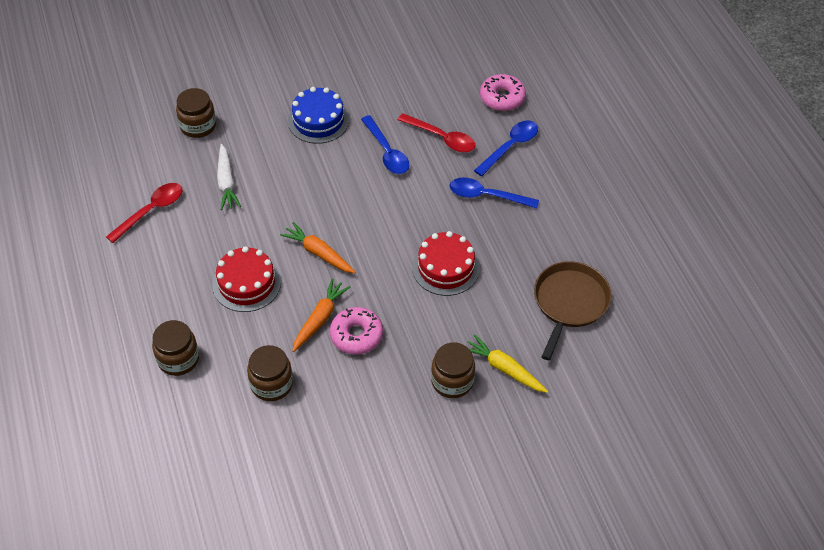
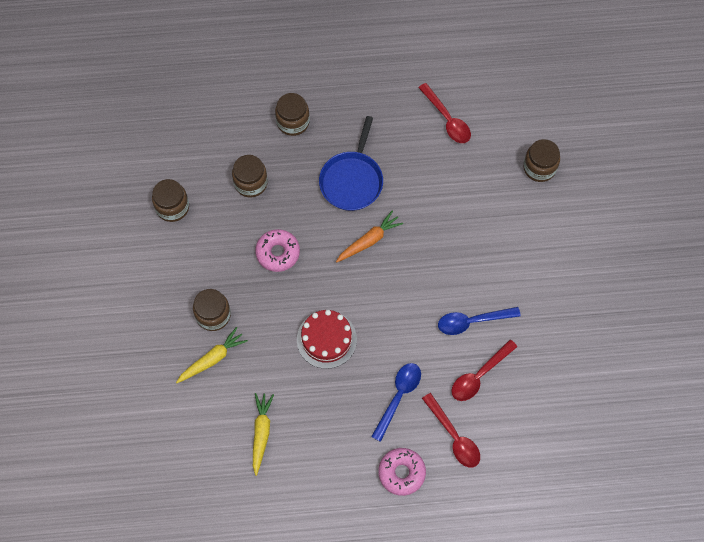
camera: 105 degrees right, 15 degrees up
(226, 182) = (466, 181): white carrot -> none
(246, 283) = (352, 180): red cake -> blue pan
(318, 120) = (525, 270): blue cake -> none
(320, 319) = (302, 228): orange carrot -> none
(324, 462) = (172, 207): none -> brown jar
(502, 98) = (521, 448): pink donut -> pink donut (401, 473)
(510, 147) = (454, 436): blue spoon -> red spoon
(569, 303) = (261, 433): brown pan -> yellow carrot

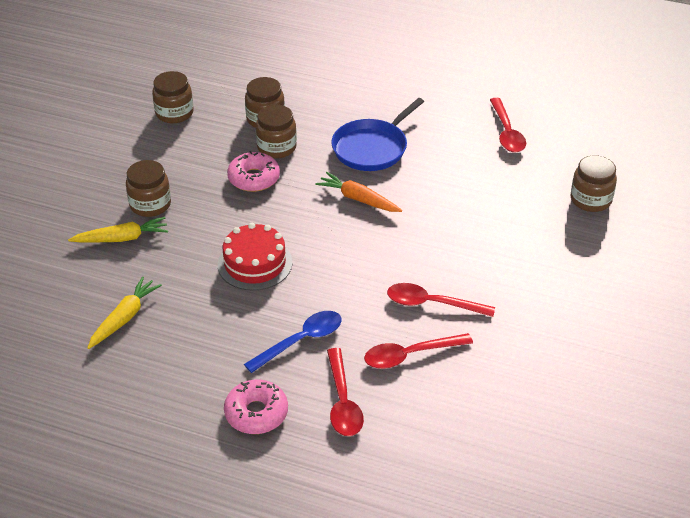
camera: 25 degrees right, 25 degrees down
(293, 122) = (340, 89): brown jar -> brown jar (276, 147)
(369, 240) = (358, 199): orange carrot -> orange carrot turned 135 degrees counterclockwise
(472, 321) = (432, 304): blue spoon -> red spoon

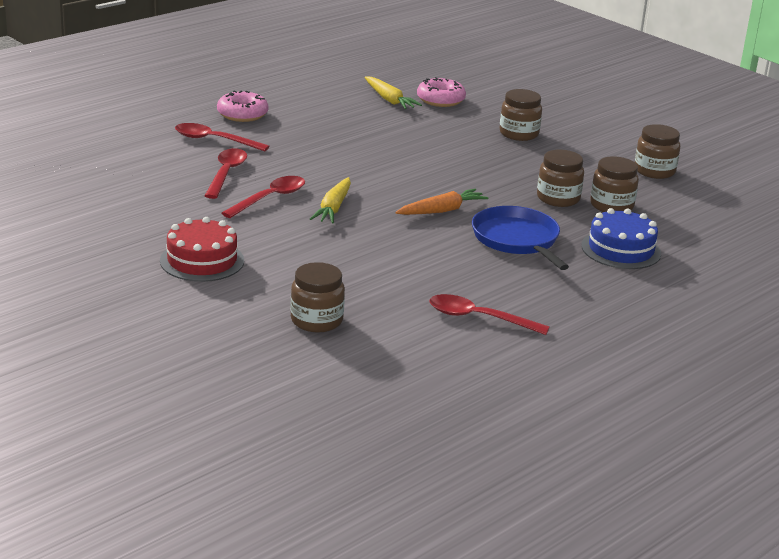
camera: 115 degrees right, 15 degrees down
(122, 238) = (484, 116): yellow carrot -> yellow carrot (333, 208)
(254, 178) = (517, 178): pink donut -> pink donut (440, 100)
(255, 263) = (400, 151): red cake -> red cake (202, 261)
(301, 341) = (292, 144): blue spoon -> none
(340, 99) = (621, 249): none -> blue cake

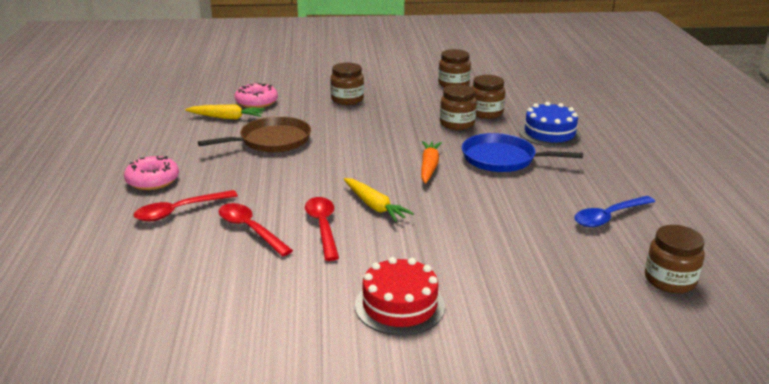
camera: 50 degrees left, 0 degrees up
(316, 320) = (561, 288): brown jar -> brown jar (669, 280)
(378, 131) = (271, 141): none -> brown pan
(479, 318) = (609, 217): red spoon -> blue spoon

